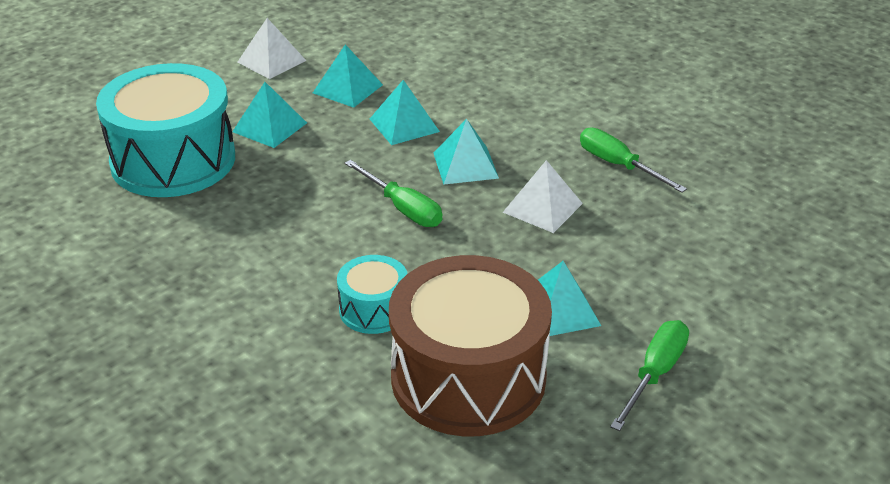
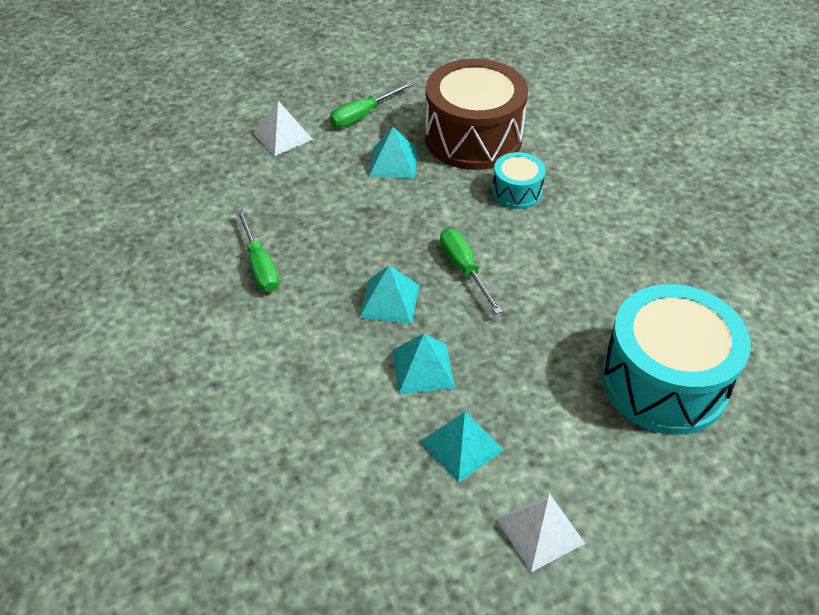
camera: 160 degrees left, 10 degrees up
(270, 127) = (561, 404): turquoise pyramid -> none
(542, 208) = (351, 241): white pyramid -> white pyramid (282, 136)

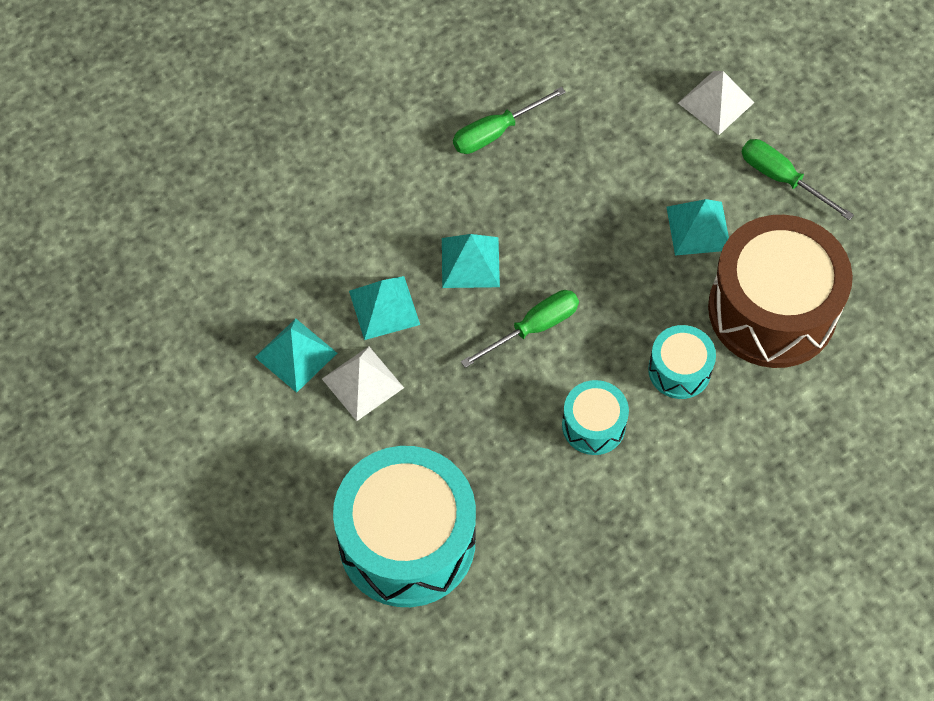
camera: 80 degrees right, 15 degrees up
(540, 531) = (212, 431): white pyramid -> white pyramid (362, 383)
(560, 246) = (593, 425): none -> turquoise drum

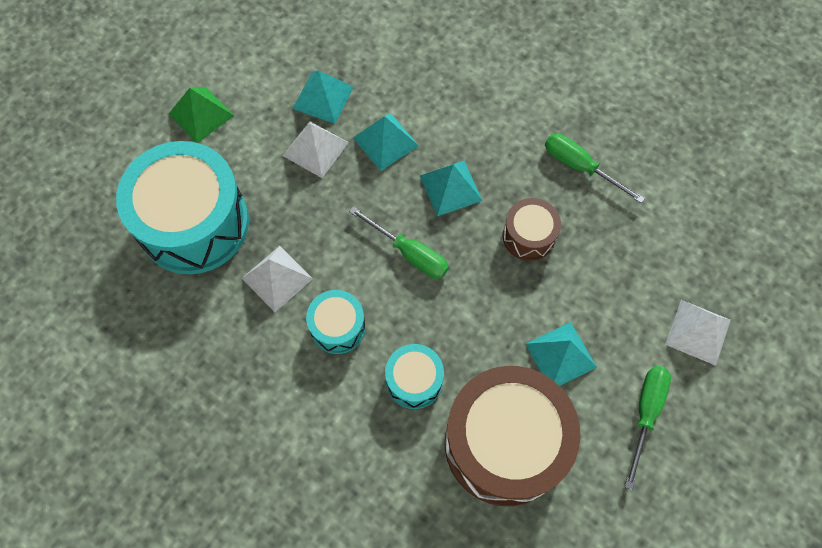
camera: 70 degrees right, 5 degrees up
(259, 496) = (201, 114): none -> green pyramid
(512, 470) = (277, 278): none -> white pyramid
(557, 209) = (528, 236): none -> brown drum

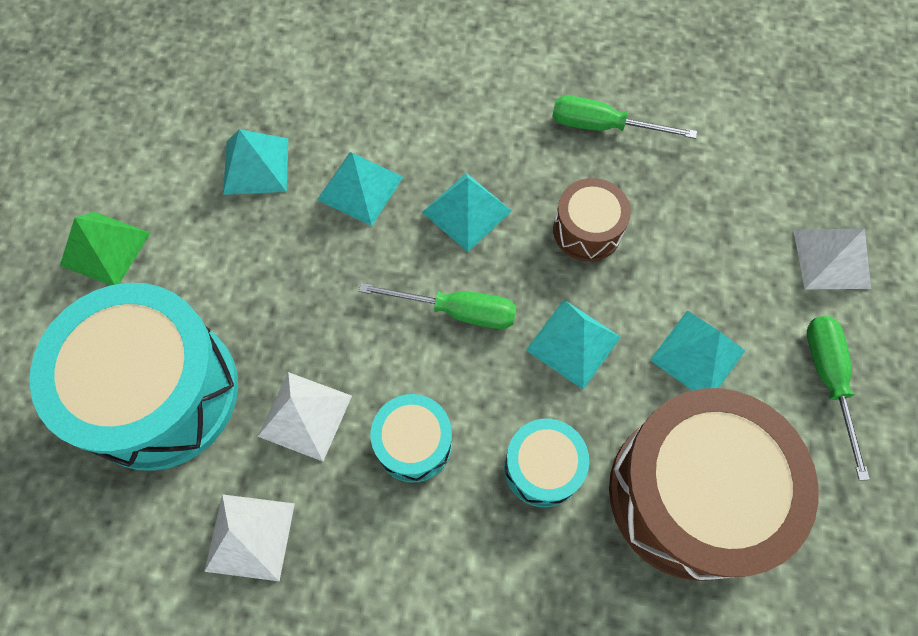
camera: 25 degrees left, 0 degrees up
(315, 149) = (277, 232): white pyramid -> white pyramid (250, 536)
(477, 309) = (573, 343): none -> turquoise pyramid

